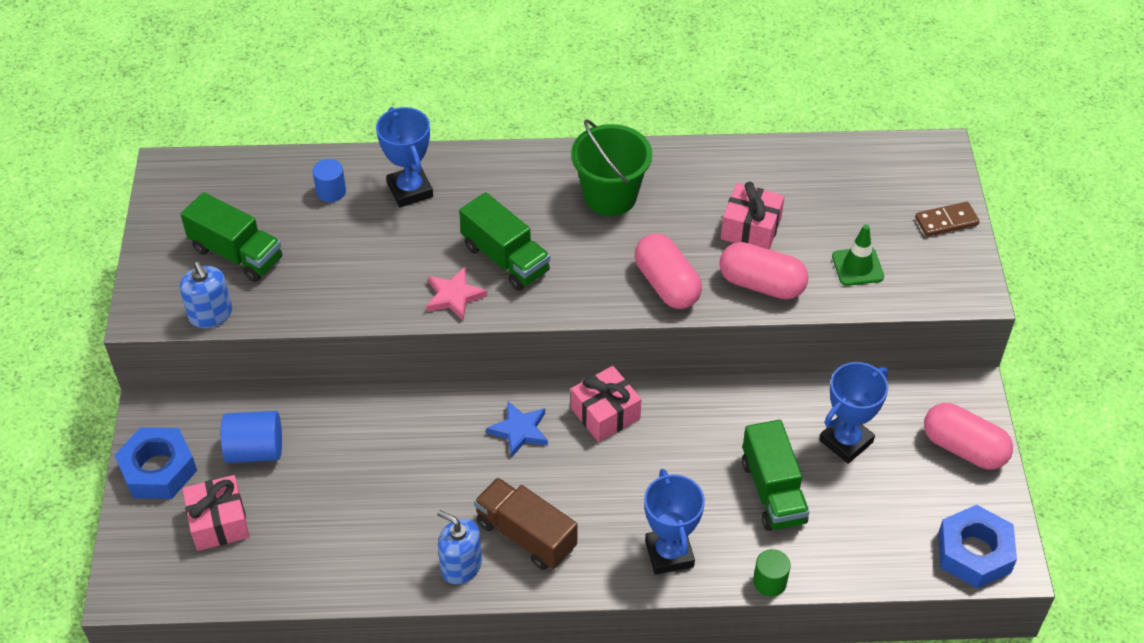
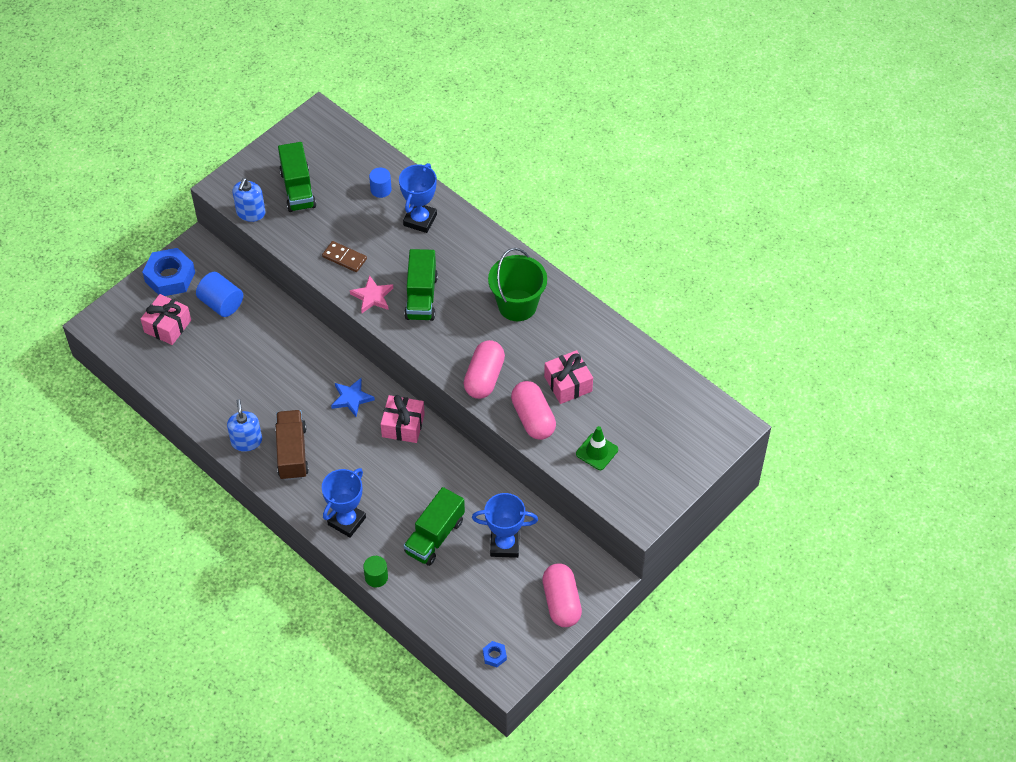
camera: 45 degrees right, 5 degrees up
(946, 221) = (681, 468): brown domino -> brown domino (344, 258)
(974, 552) = (494, 656): blue nut -> blue nut, size x0.44

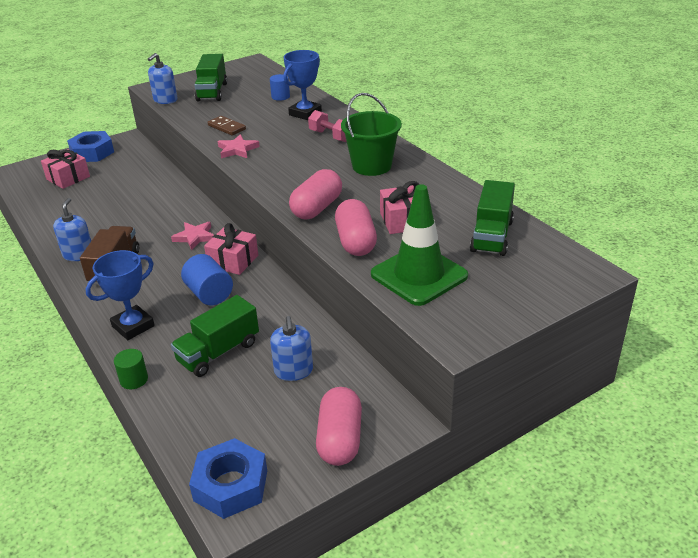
camera: 15 degrees right, 20 degrees down
(221, 303) = (122, 170): blue cylinder -> blue cylinder (209, 294)
(351, 398) = (195, 237): blue star -> pink star
(421, 297) = (282, 153): green truck -> green truck (491, 236)
(461, 259) = (330, 136): none -> pink dumbbell
(494, 656) = (231, 485): blue nut -> blue nut, size x2.25
(505, 545) = (293, 371): blue trophy -> blue soap dispenser
(597, 452) = (419, 275): green traffic cone -> green traffic cone, size x1.89

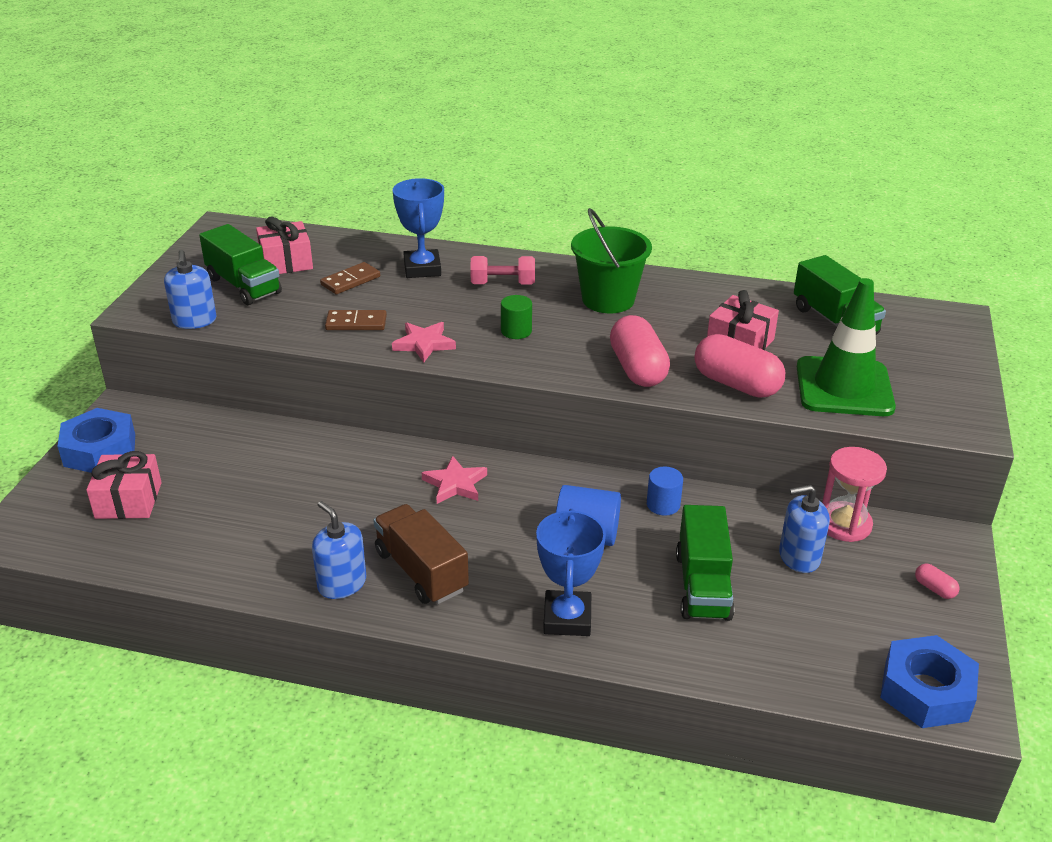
camera: 45 degrees left, 0 degrees up
(134, 380) = (671, 668): green cylinder -> green cylinder (516, 331)
(233, 261) = (547, 486): pink gift -> pink gift (286, 262)
(261, 107) = (350, 281): none -> brown domino
(280, 97) = (351, 259): blue cylinder -> blue cylinder (663, 505)
(293, 371) = (799, 557): blue soap dispenser -> blue soap dispenser turned 135 degrees clockwise
(339, 439) = (934, 589): pink capsule -> pink capsule, size x0.44
(352, 371) = (844, 524): none -> pink hourglass

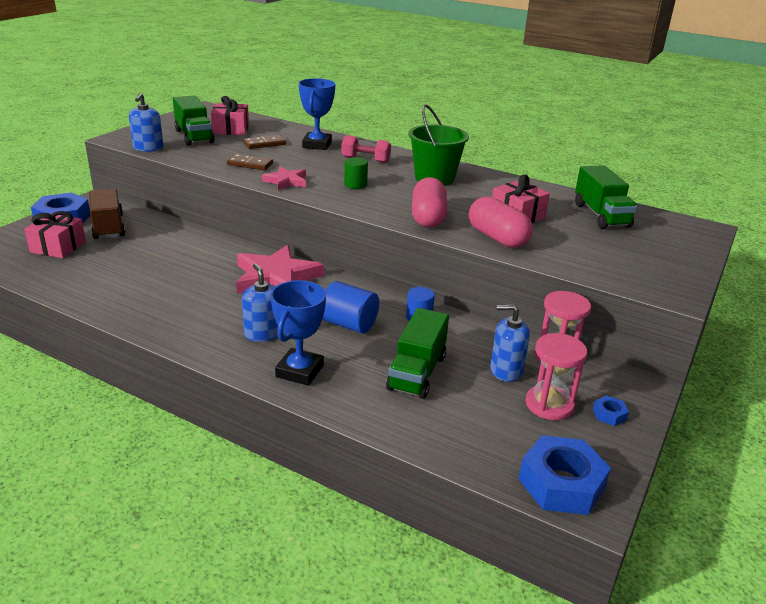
camera: 15 degrees right, 5 degrees down
(342, 584) = (156, 318): blue soap dispenser -> blue soap dispenser (263, 333)
(421, 571) = (215, 322): brown truck -> brown truck (108, 227)
(455, 484) = (276, 277): pink star -> pink star, size x1.83
(844, 387) = (583, 253): green traffic cone -> none
(867, 592) = (549, 405): none -> pink hourglass
(934, 589) = (609, 414): pink capsule -> blue nut

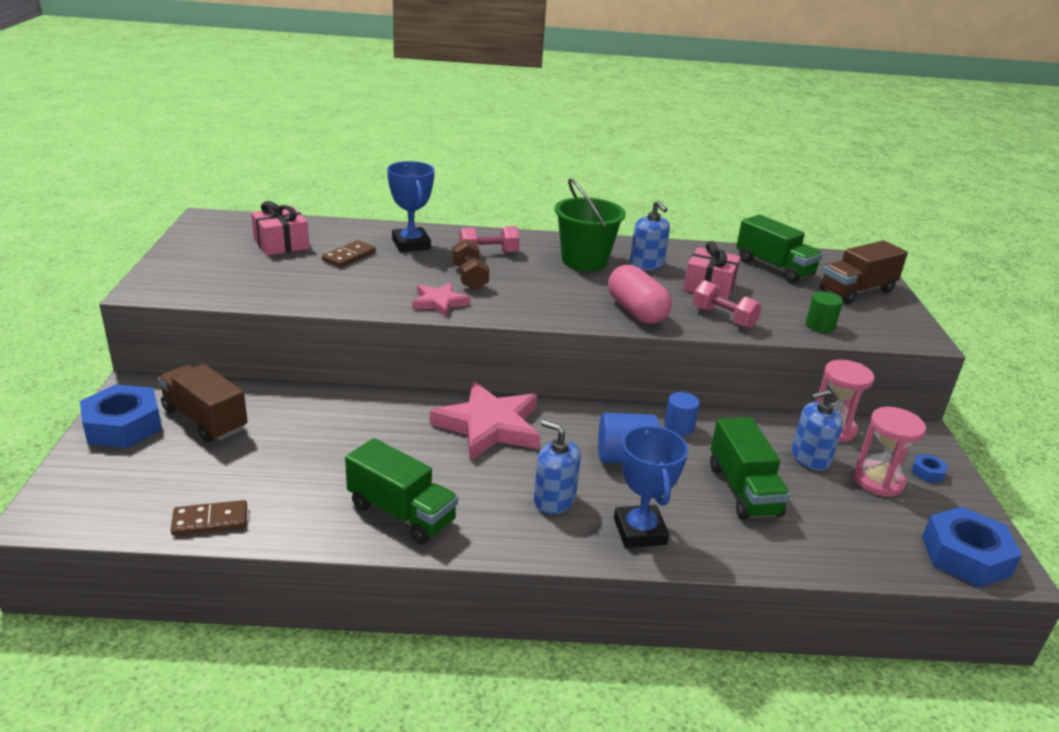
camera: 30 degrees left, 0 degrees up
(58, 247) = (168, 469): pink gift -> none
(148, 148) = (209, 295): blue soap dispenser -> blue soap dispenser (646, 264)
(194, 136) = (247, 264): green truck -> green truck (401, 513)
(250, 164) = (368, 289): brown domino -> brown domino (210, 520)
(329, 171) = (469, 277): none -> brown dumbbell
(355, 184) = (517, 288): green cylinder -> green cylinder (820, 325)
(497, 238) = (723, 318): pink capsule -> pink dumbbell
(661, 248) = (857, 291): none -> brown truck

